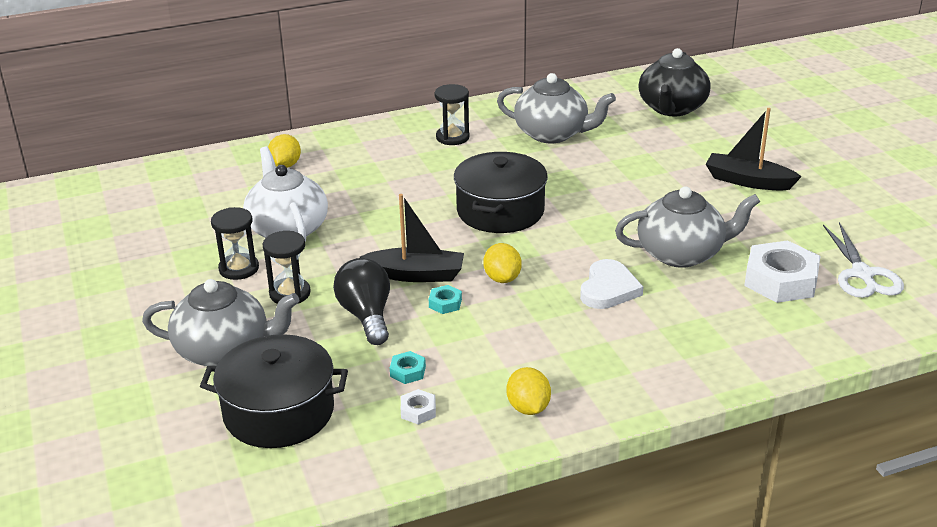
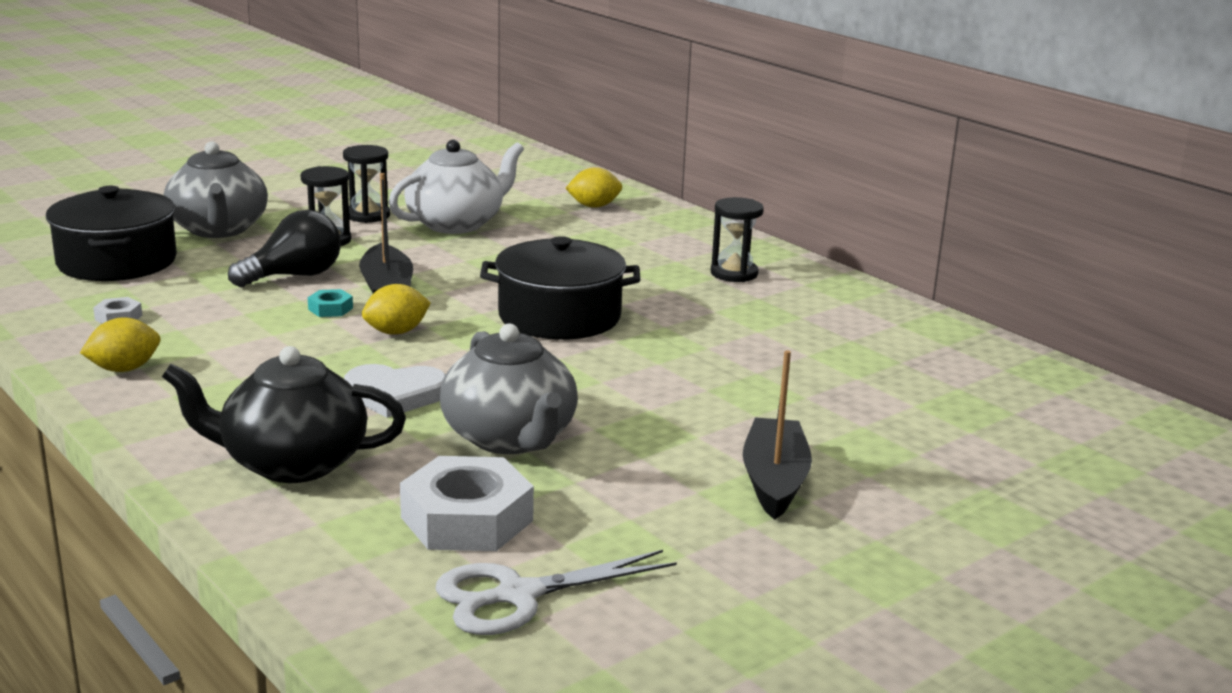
camera: 70 degrees right, 10 degrees down
(408, 371) = (190, 305): turquoise nut -> none
(552, 134) = (801, 328): grey teapot -> none
(672, 108) = (978, 406): black teapot -> black teapot (292, 463)

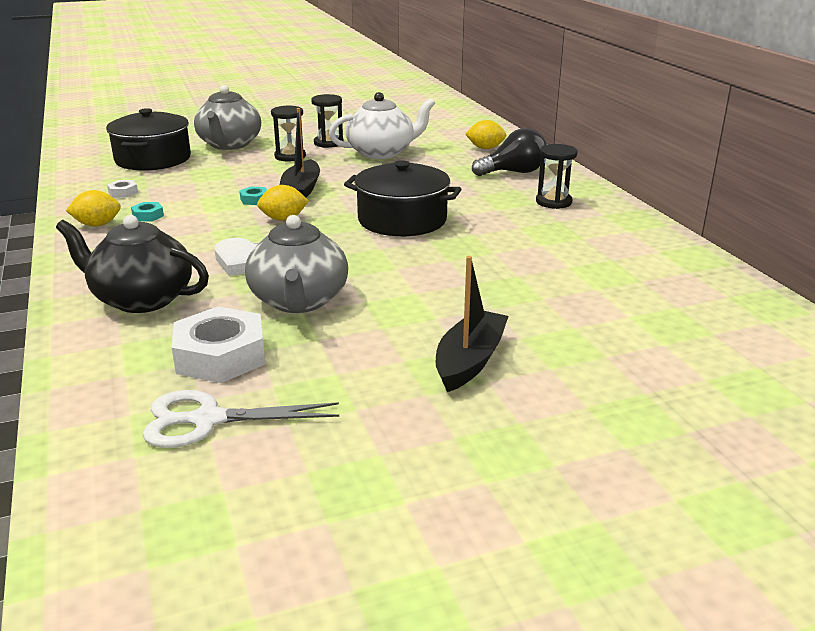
camera: 20 degrees right, 5 degrees up
(191, 348) = (148, 216): none -> turquoise nut
(294, 276) = (250, 177): black light bulb -> black light bulb (513, 172)

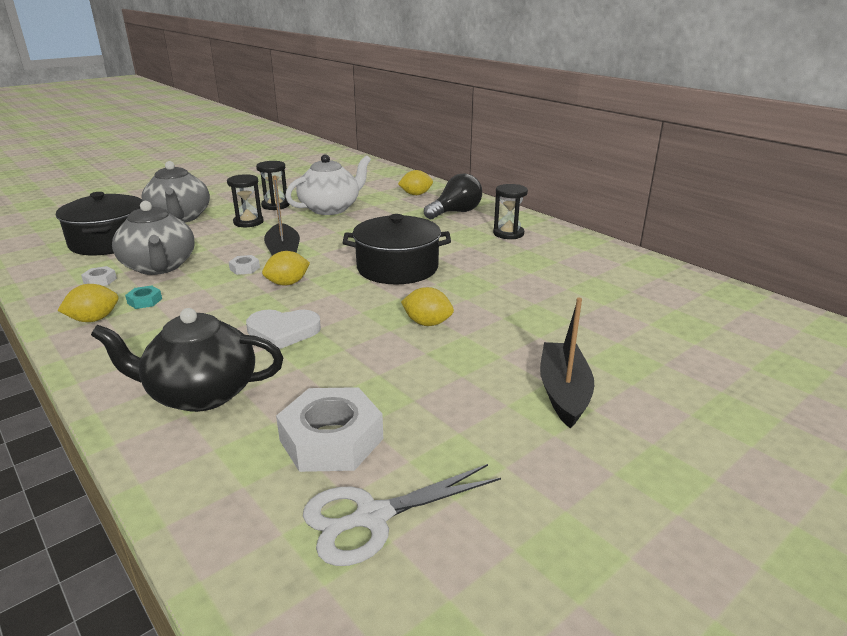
camera: 20 degrees left, 0 degrees up
(254, 200) = (245, 268): turquoise nut -> white nut
(299, 301) = (365, 363): grey teapot -> grey teapot (159, 266)
(388, 276) = (427, 323): none -> yellow lemon

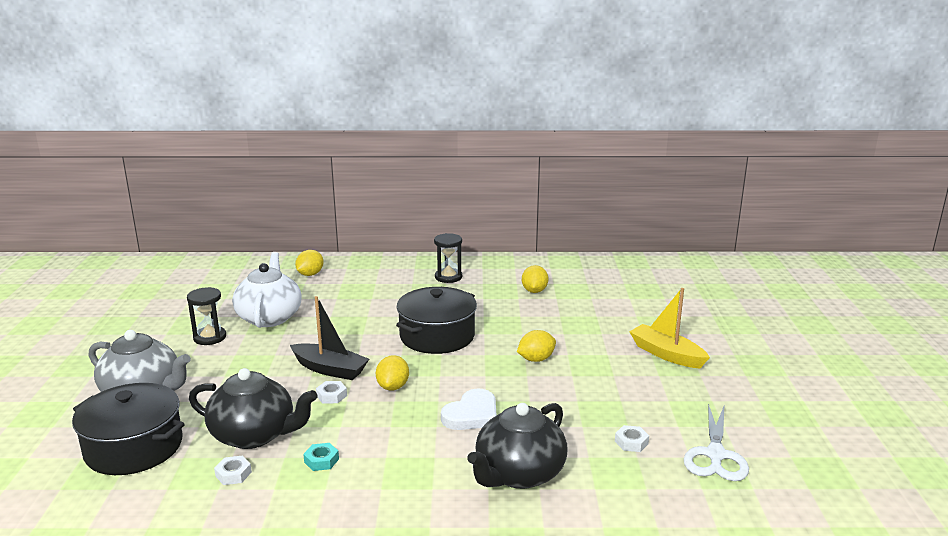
camera: 50 degrees left, 5 degrees down
(94, 319) = (320, 495): yellow lemon -> yellow lemon (534, 291)
(159, 266) = (254, 435): grey teapot -> black teapot
(248, 222) = (227, 362): black hourglass -> none
(331, 439) = (631, 442): white nut -> white nut, size x0.44
(456, 212) = (377, 276): black light bulb -> none
(563, 392) = (666, 354): black boat -> yellow boat

